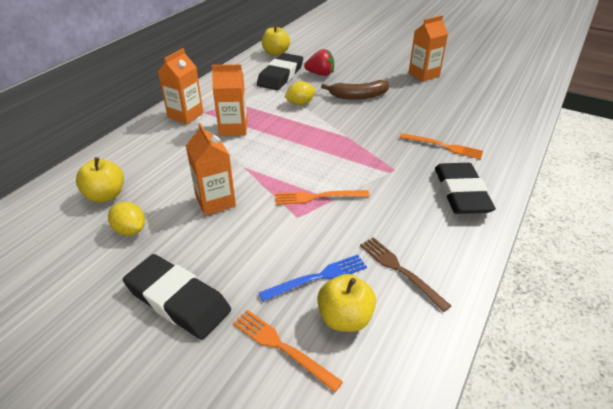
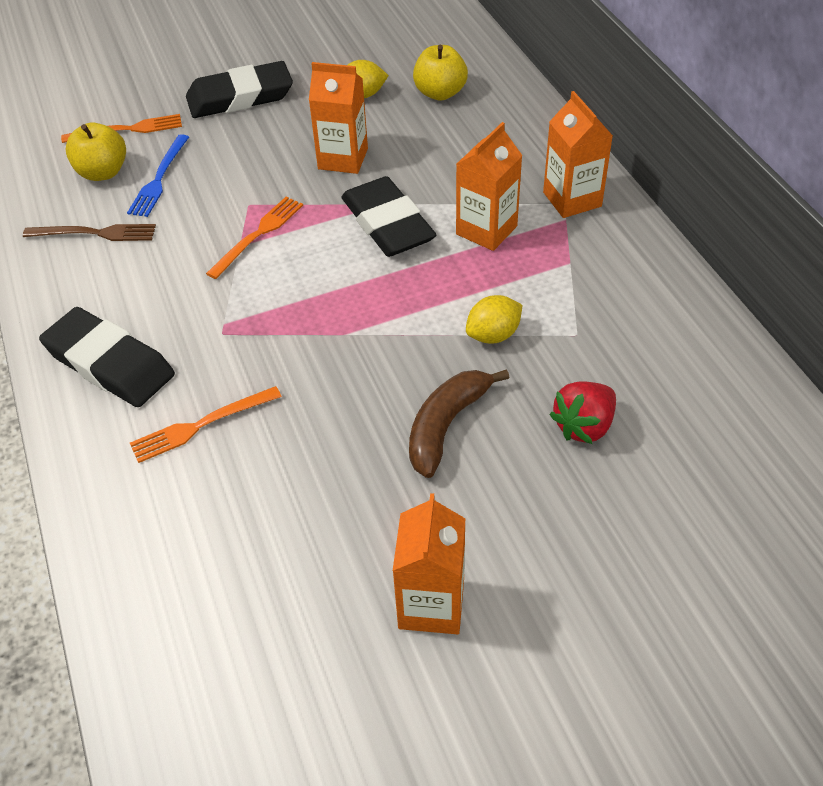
camera: 130 degrees right, 10 degrees up
(276, 53) = (747, 411): yellow apple -> none
(280, 75) = (625, 364): black eraser -> black eraser (388, 223)
(300, 103) = (493, 335): yellow lemon -> yellow lemon turned 45 degrees clockwise

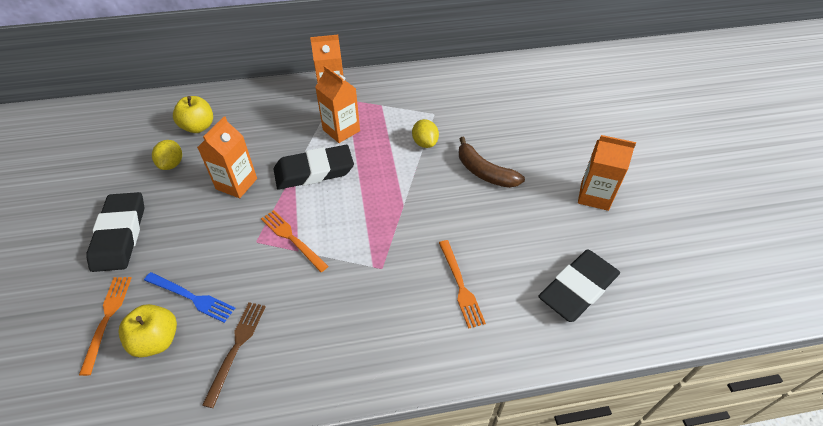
camera: 80 degrees left, 0 degrees up
(109, 363) = (389, 340): black eraser -> black eraser (578, 288)
(584, 426) = (494, 124): red strawberry -> none

